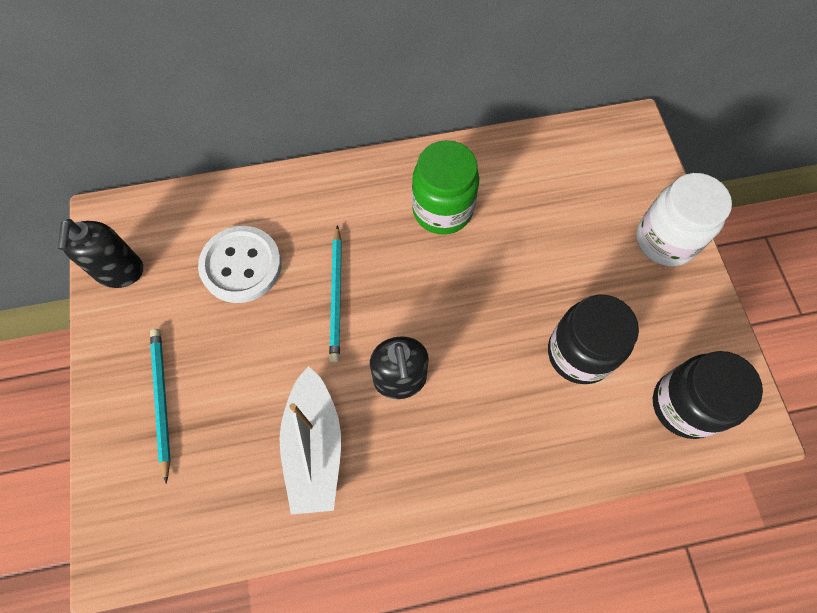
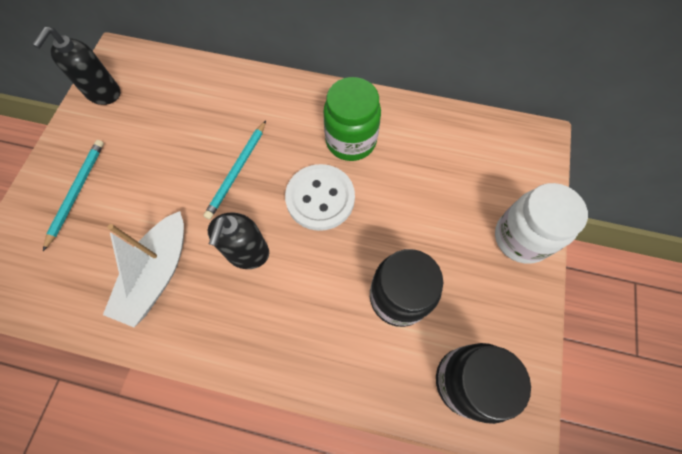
camera: 25 degrees right, 0 degrees up
(241, 265) = (184, 122): white button -> white button (320, 198)

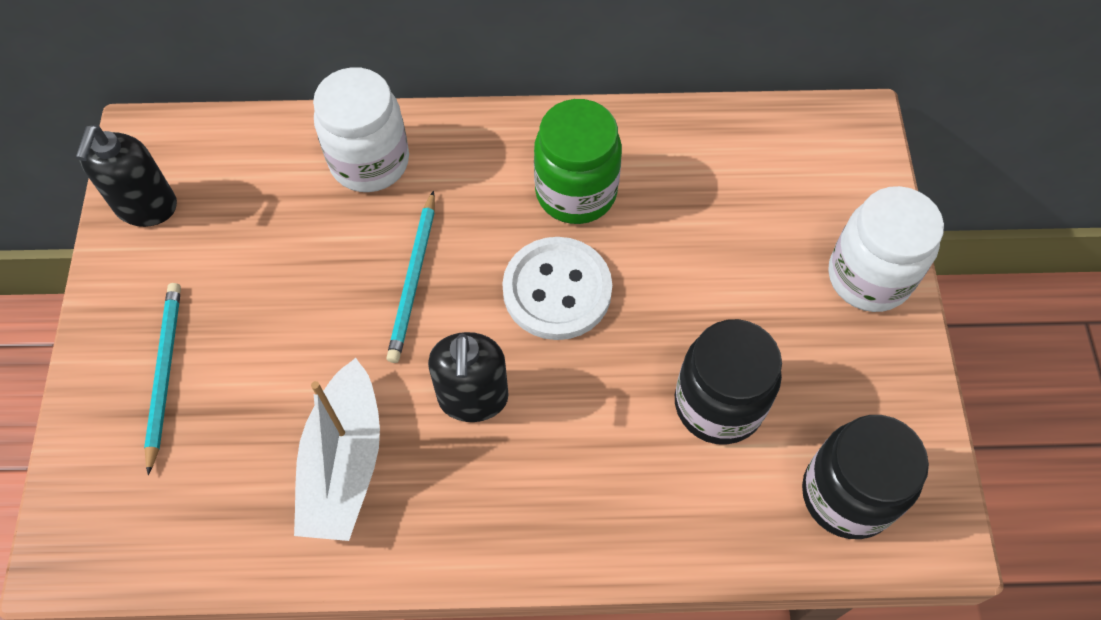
camera: 15 degrees left, 5 degrees down
(236, 95) = (369, 162): none -> white jar

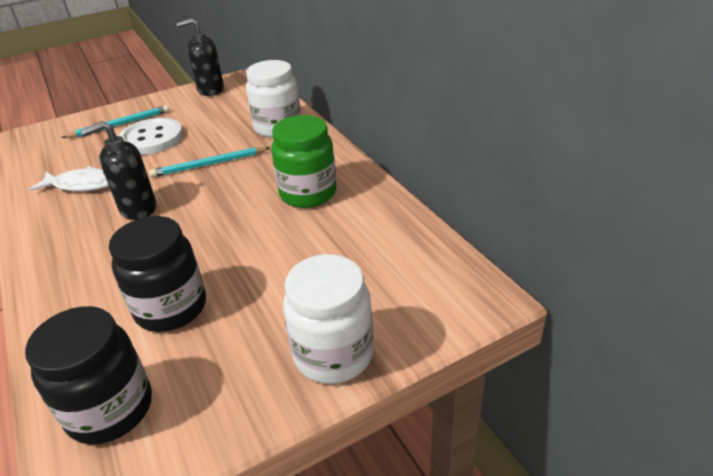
camera: 65 degrees right, 25 degrees down
(344, 463) = (83, 185): white boat -> white fish
(557, 290) = (229, 211): white button -> white button (152, 138)

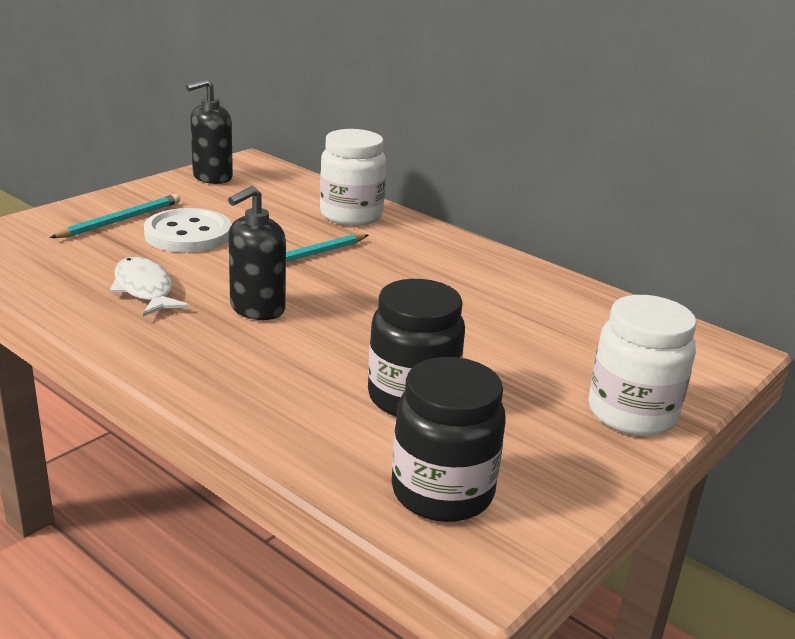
camera: 25 degrees left, 10 degrees down
(83, 185) = (145, 289): white fish -> white fish turned 105 degrees counterclockwise
(308, 193) = (459, 278): green jar -> none

